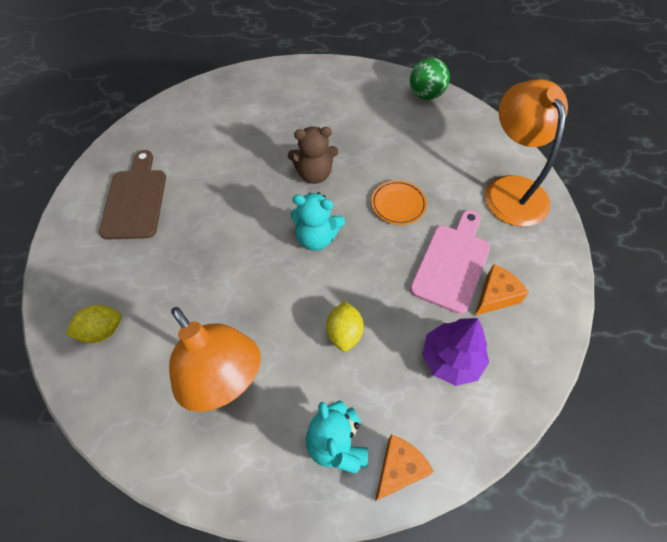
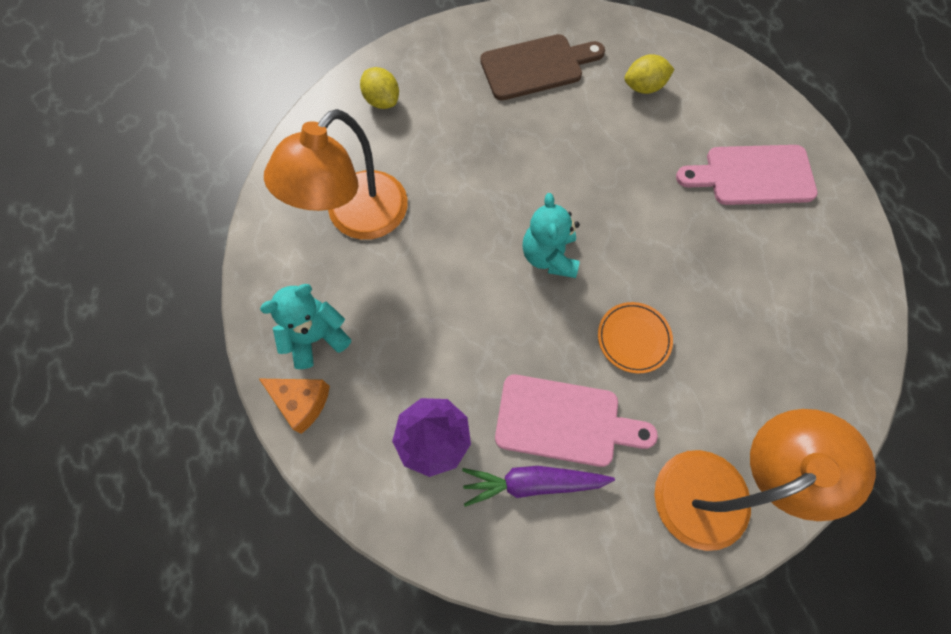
camera: 75 degrees right, 10 degrees up
(296, 104) = (753, 176): none -> pink cutting board
(314, 174) = (643, 229): brown teddy bear -> none
(344, 333) = (435, 316): yellow lemon -> yellow lemon (643, 87)
(426, 95) = (857, 339): green ball -> none
(495, 296) = (533, 483): orange cheese -> purple carrot

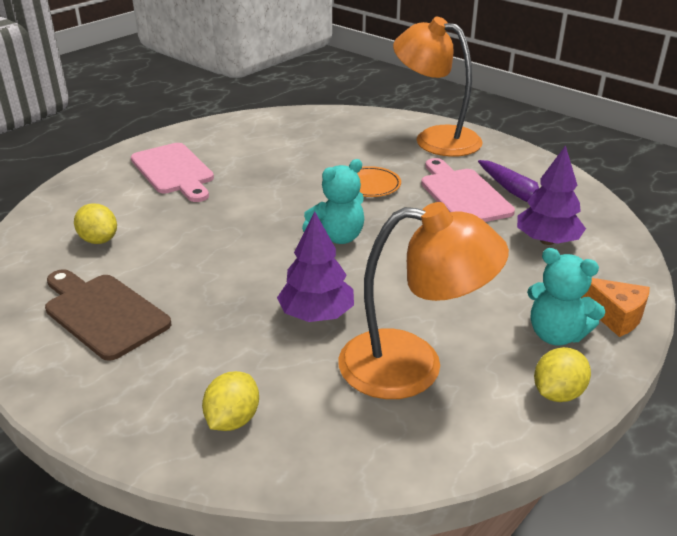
camera: 120 degrees left, 35 degrees down
(267, 290) = (557, 393): none -> yellow lemon
(302, 402) = (615, 316): orange cheese -> orange cheese turned 135 degrees clockwise
(451, 188) = (316, 314): none -> purple tree

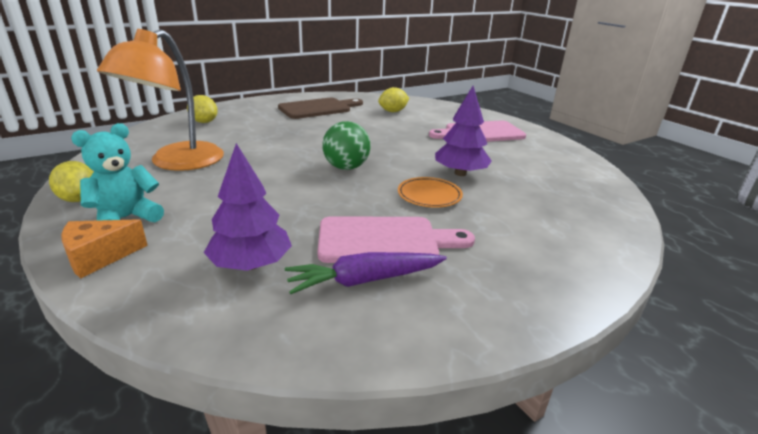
camera: 105 degrees right, 5 degrees down
(316, 314) = (260, 148): purple tree -> purple tree (460, 173)
(337, 237) = (346, 167): turquoise teddy bear -> green ball
(435, 138) = (548, 262): orange lamp -> none

